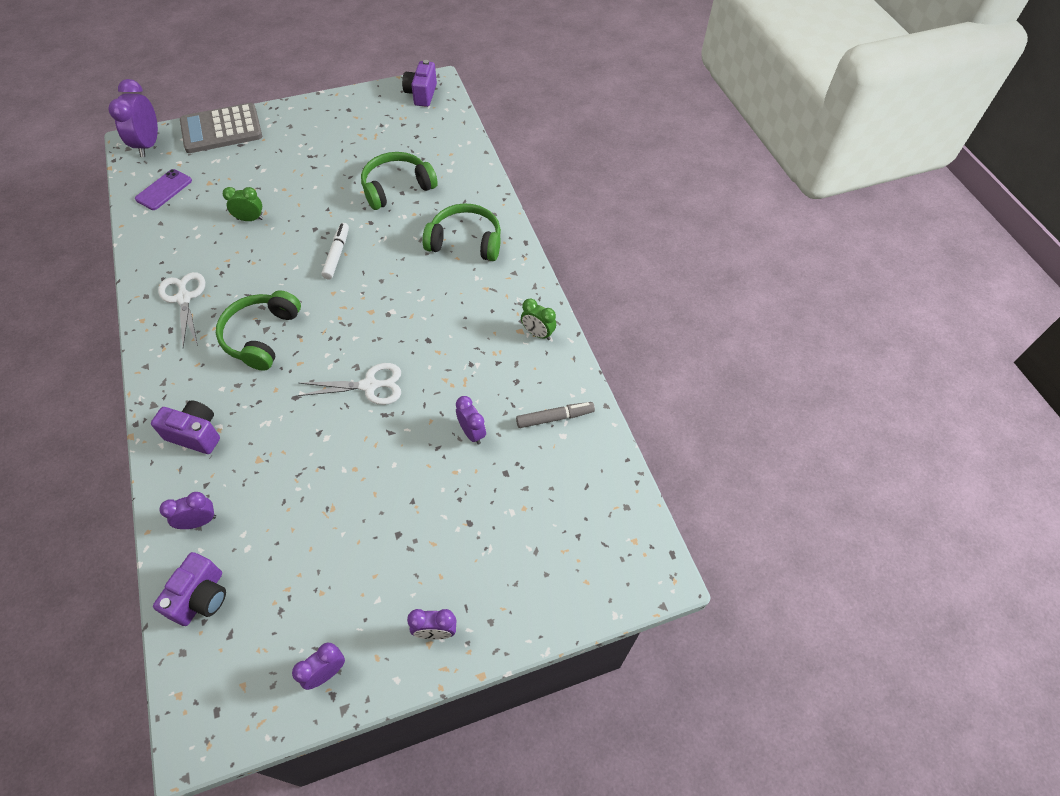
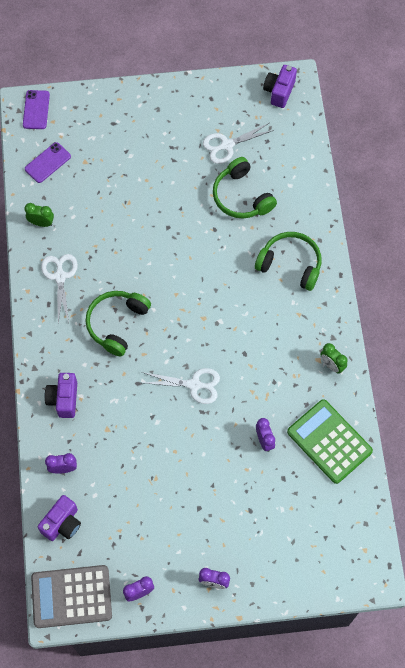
camera: 15 degrees right, 10 degrees up
(148, 145) = (36, 110): purple clock -> purple phone
(195, 434) = (64, 399): purple camera -> purple camera turned 120 degrees counterclockwise
(221, 129) = (98, 103): grey calculator -> grey calculator (71, 596)
(250, 219) = (116, 207): green clock -> green clock (41, 223)
(337, 254) = (183, 257): white marker -> none
(372, 145) = (227, 145): none -> white scissors
(397, 188) = (241, 196): green headphones -> green headphones turned 105 degrees counterclockwise
(555, 418) = (329, 441): grey marker -> green calculator

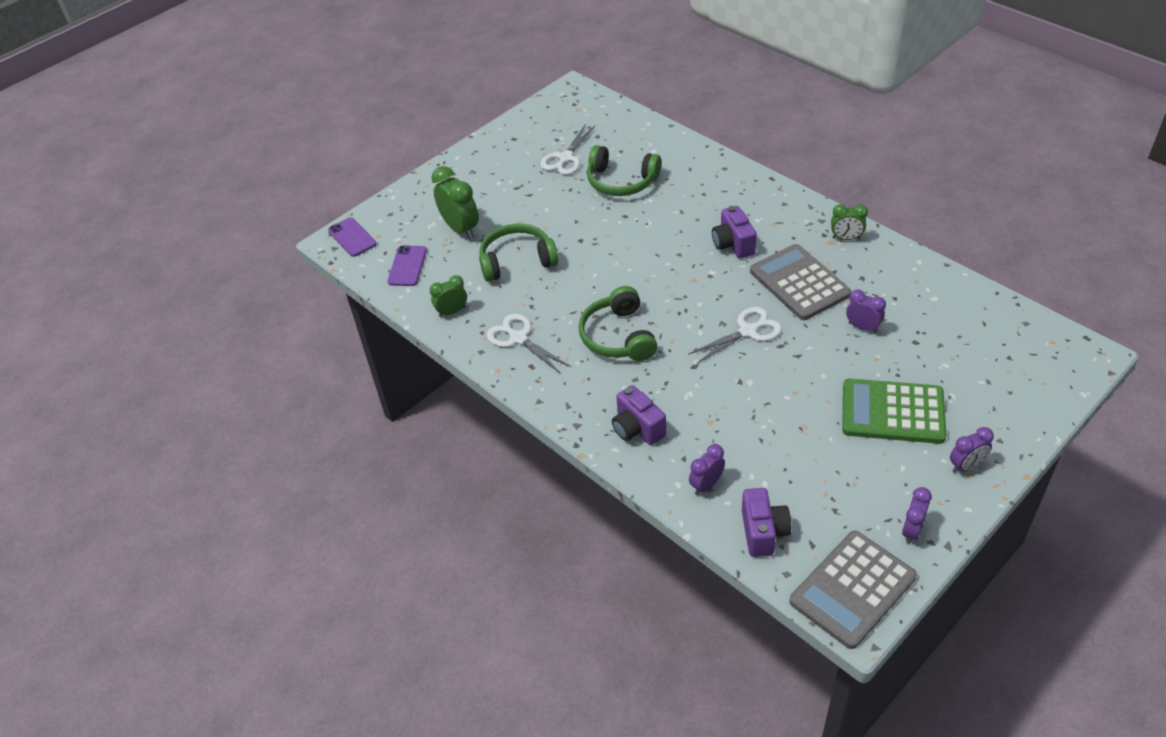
camera: 35 degrees left, 20 degrees down
(105, 156) = (460, 228): none -> green clock
(263, 375) = (799, 283): none -> grey calculator
(279, 91) = (568, 102): purple camera -> purple camera (733, 244)
(290, 264) = (721, 197): green headphones -> green headphones (517, 261)
(329, 441) = (916, 289): green calculator -> green calculator (892, 412)

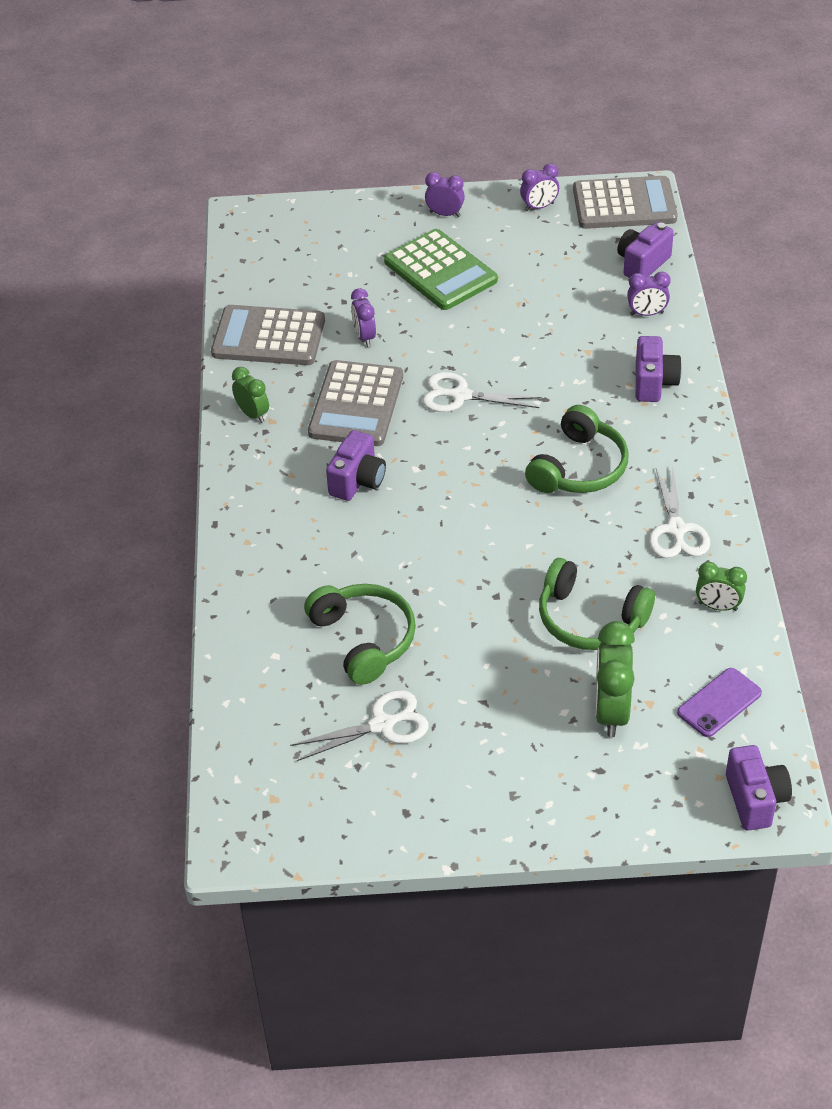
camera: 140 degrees left, 0 degrees up
(352, 237) = (755, 800): purple phone -> purple camera
(917, 286) = (268, 337): none -> grey calculator

